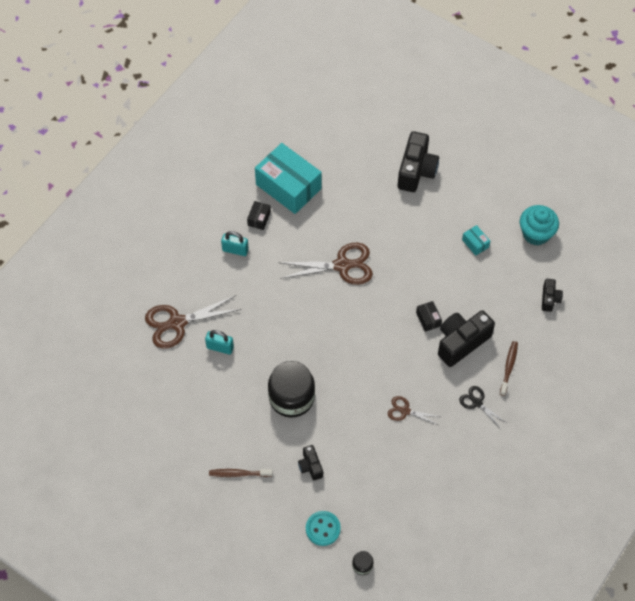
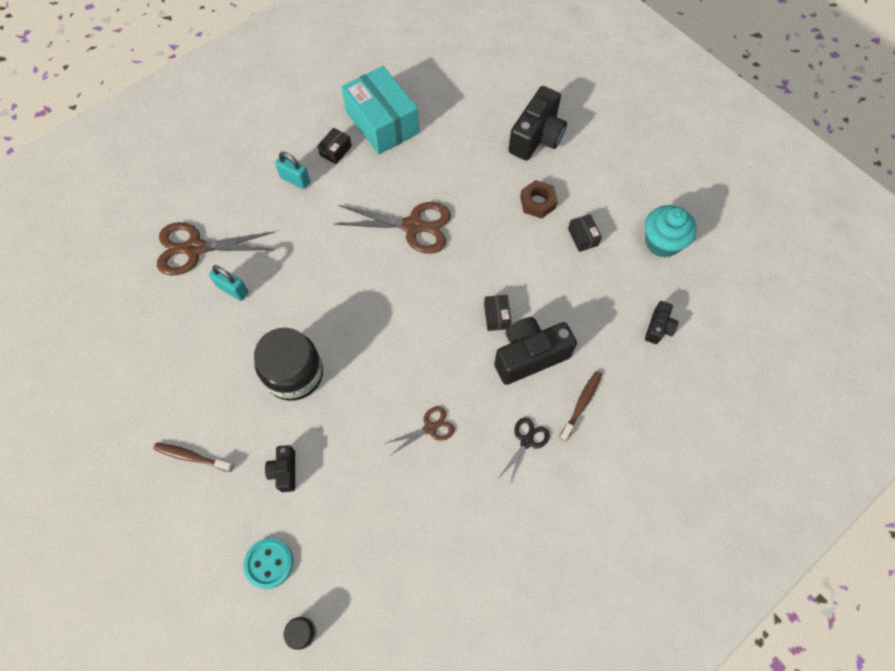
camera: 15 degrees right, 5 degrees up
(405, 411) = (430, 428): brown scissors -> brown scissors turned 120 degrees clockwise
(433, 224) = (538, 202): none -> brown nut
(475, 243) = (583, 237): turquoise box -> black box
(477, 403) = (526, 441): black scissors -> black scissors turned 60 degrees clockwise

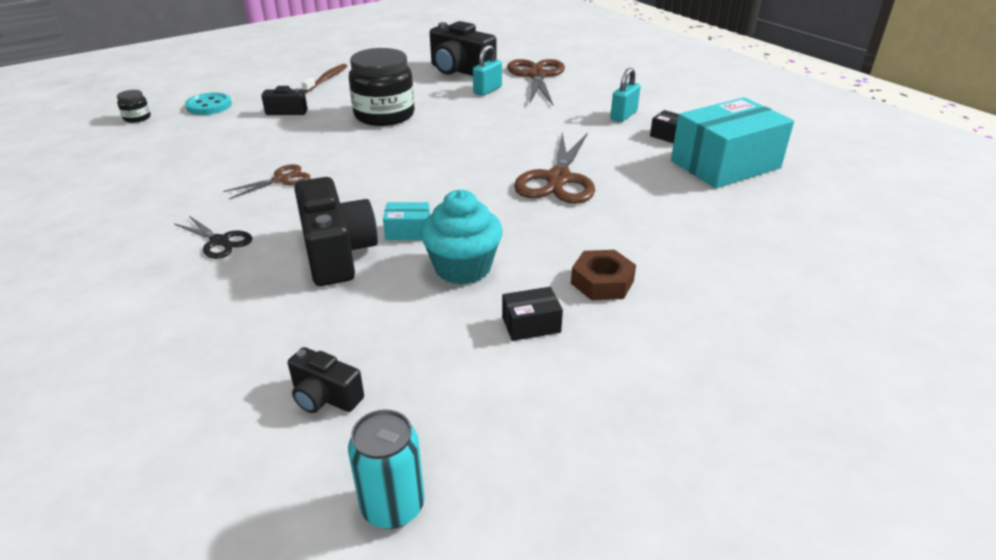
camera: 95 degrees right, 30 degrees down
(430, 428) = (281, 180): brown scissors -> brown scissors turned 105 degrees counterclockwise
(496, 316) = (408, 231): black box -> turquoise box
(537, 137) = (742, 292): black camera -> black camera (460, 71)
(581, 404) = (240, 292): brown toothbrush -> none
(662, 242) = (510, 433): turquoise cupcake -> turquoise cupcake (462, 268)
(713, 284) = (393, 506): none -> turquoise can

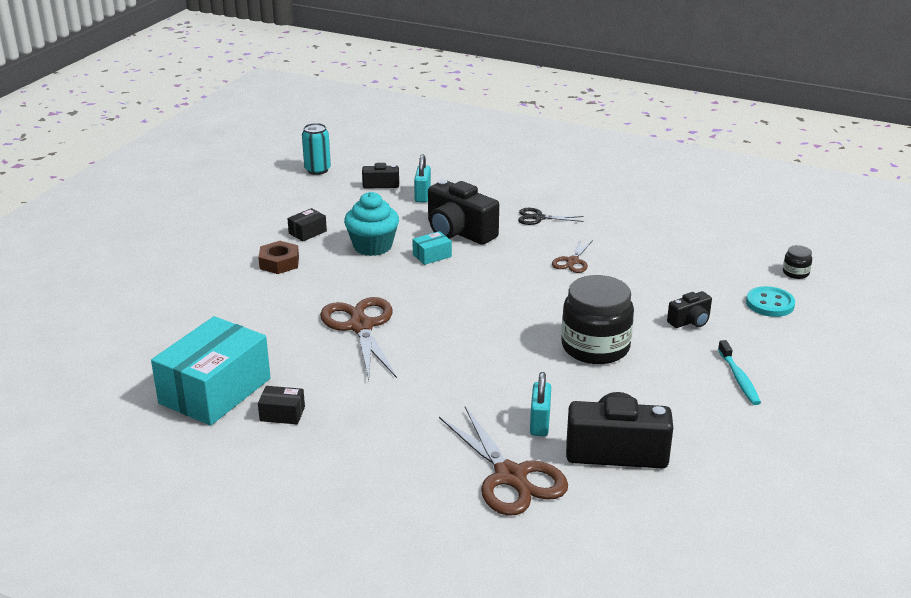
camera: 150 degrees right, 5 degrees down
(327, 79) = (739, 379): brown toothbrush -> turquoise toothbrush
(623, 115) = (349, 431): turquoise padlock -> turquoise padlock (422, 195)

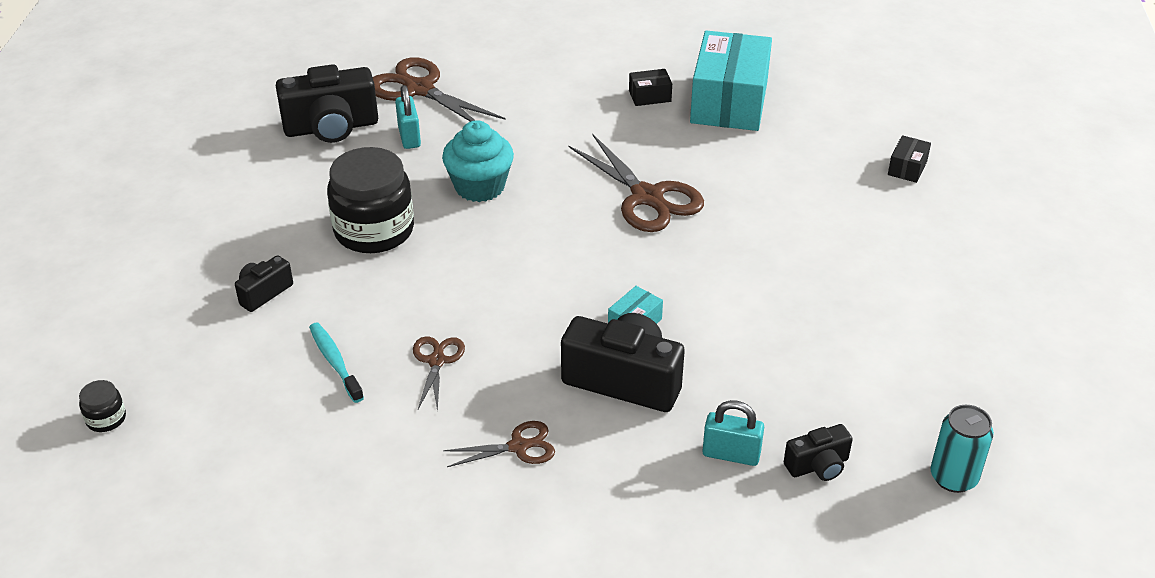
camera: 160 degrees right, 10 degrees up
(279, 263) = (818, 262): brown nut -> none
(307, 232) = (833, 325): black box -> black box (907, 168)
(372, 246) = (725, 320): turquoise cupcake -> turquoise cupcake (479, 187)
(422, 195) = (731, 454): turquoise padlock -> turquoise padlock turned 60 degrees counterclockwise
(538, 218) = (518, 446): black scissors -> brown scissors
(739, 379) = (208, 226): turquoise toothbrush -> turquoise toothbrush (335, 362)
(770, 304) = (155, 347): turquoise button -> none

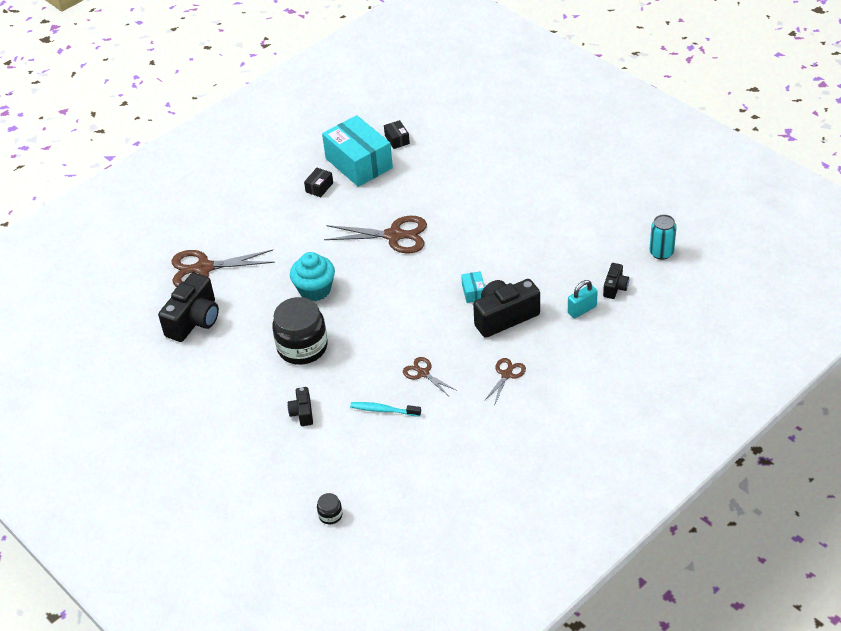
camera: 45 degrees left, 5 degrees up
(409, 137) = (241, 294): turquoise padlock -> none
(907, 168) = (477, 138): black box -> black box (397, 139)

